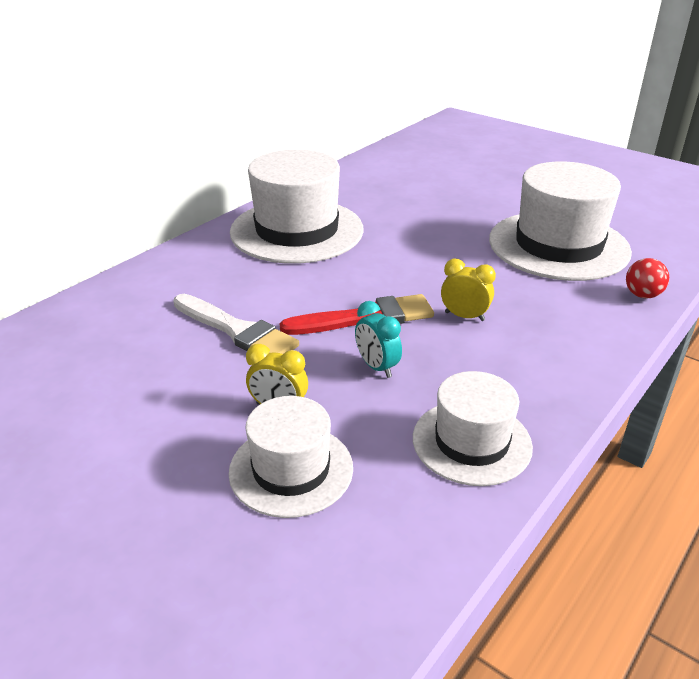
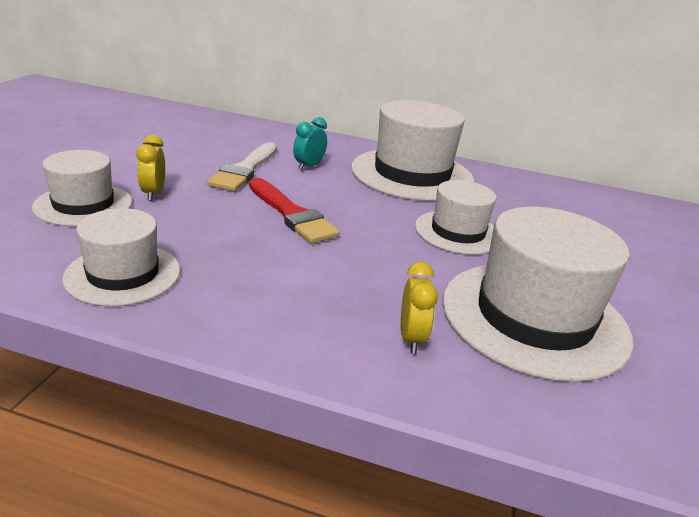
camera: 65 degrees right, 5 degrees down
(377, 367) = (219, 224): turquoise clock -> turquoise clock (309, 166)
(426, 239) = (458, 232): none -> white hat
(464, 316) = (324, 261): yellow clock -> yellow clock (411, 338)
(642, 295) = (465, 391): red ball -> none

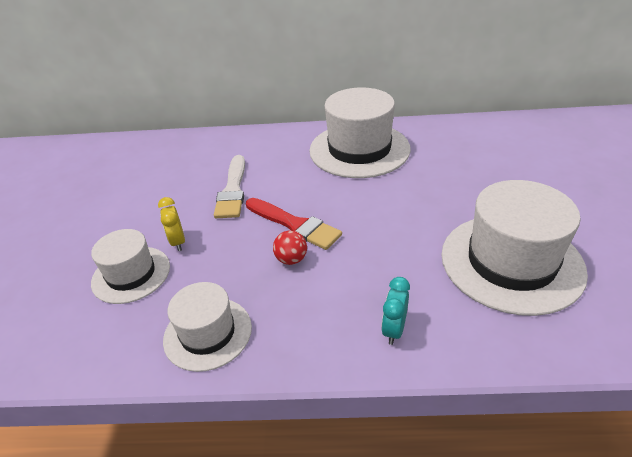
camera: 10 degrees left, 10 degrees up
(265, 241) = (291, 259): none -> red ball
(309, 166) = (279, 168): turquoise clock -> turquoise clock (394, 330)
(411, 338) = (442, 313): yellow clock -> none
(458, 232) = (422, 198): white hat -> none

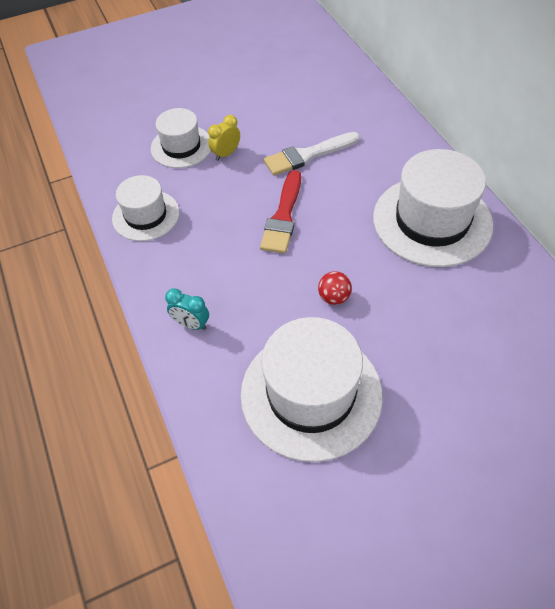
camera: 65 degrees right, 15 degrees up
(291, 259) = (239, 231): red ball -> red ball (334, 297)
(394, 330) = (191, 324): turquoise clock -> turquoise clock turned 150 degrees counterclockwise

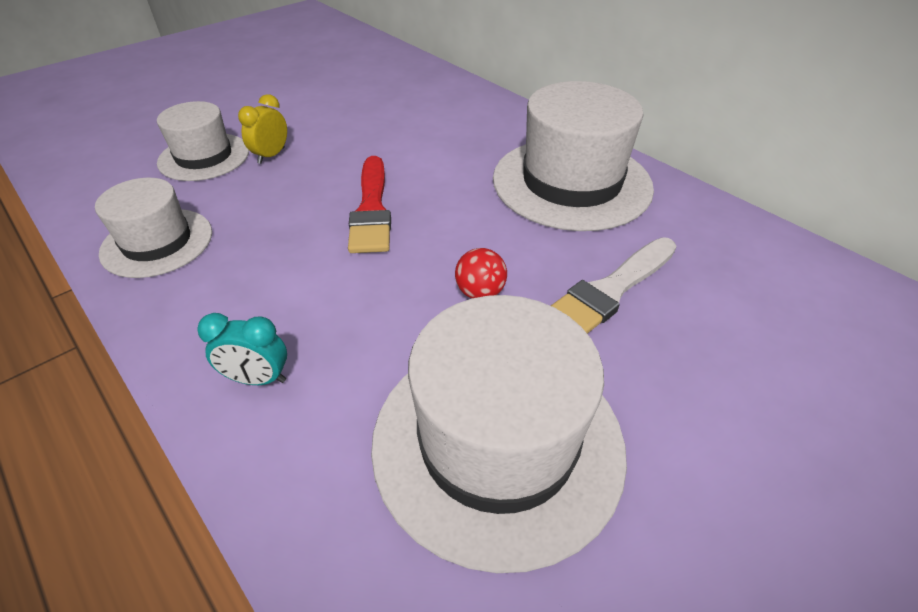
camera: 20 degrees left, 10 degrees down
(308, 155) = (384, 142): white brush -> white brush (610, 291)

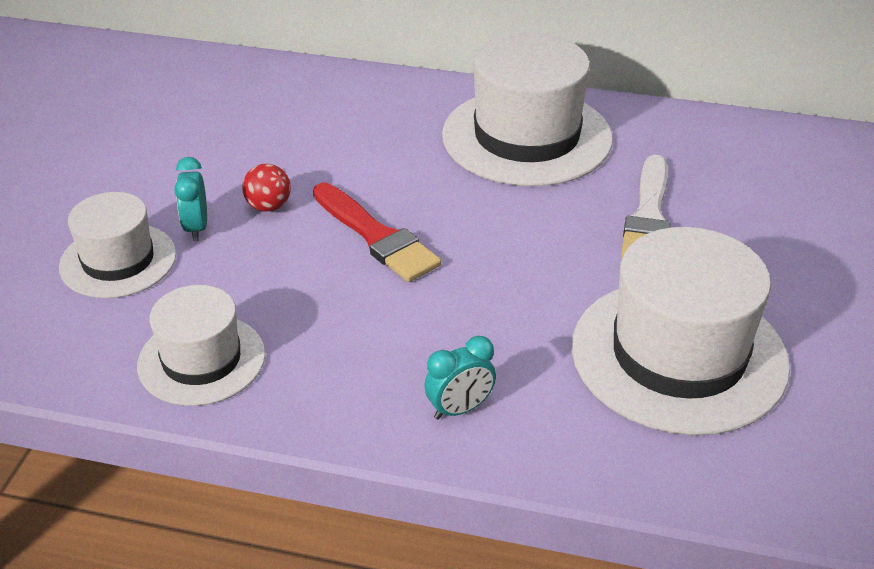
camera: 35 degrees left, 5 degrees down
(271, 155) = (196, 228): yellow clock -> turquoise clock
(480, 292) = (554, 263): red ball -> red ball (268, 206)

